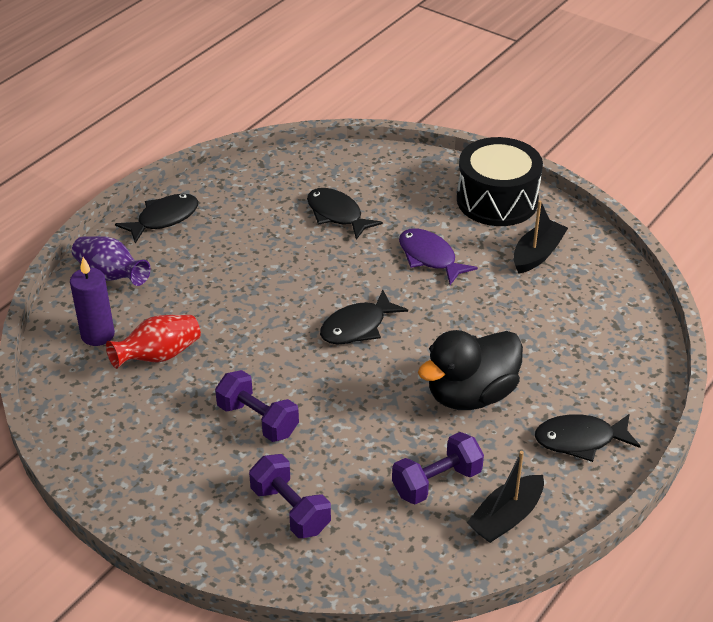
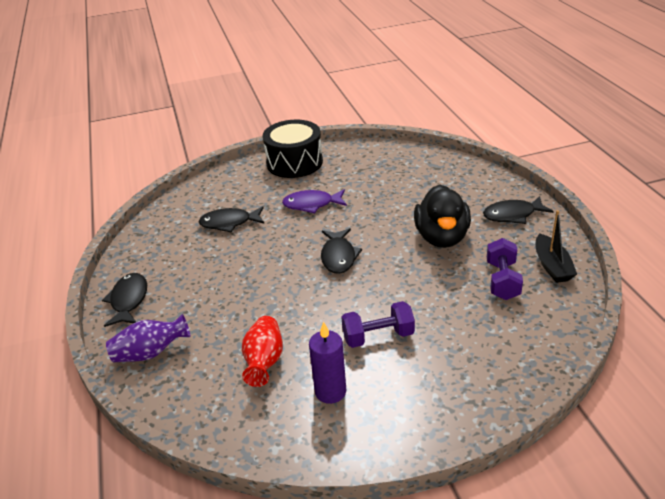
camera: 50 degrees left, 5 degrees down
(97, 335) = (205, 387): purple candle -> purple candle (330, 391)
(290, 509) = (475, 355): purple dumbbell -> none
(537, 254) = (354, 168): black boat -> none
(580, 440) = (512, 215): black fish -> black fish turned 45 degrees clockwise

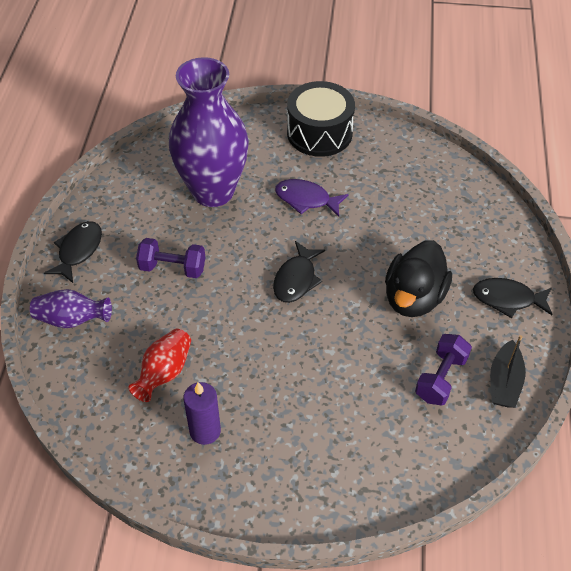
camera: 20 degrees right, 15 degrees up
(229, 223) = (213, 191): black fish -> purple vase
(378, 336) = (280, 390): purple dumbbell -> purple dumbbell (172, 268)

